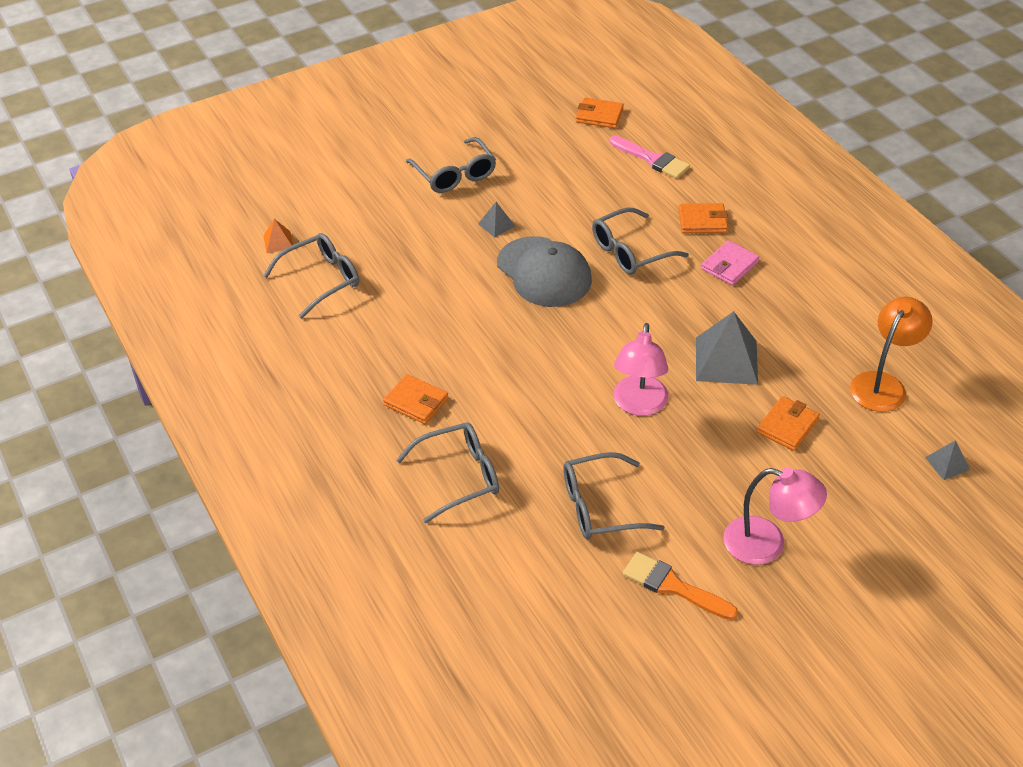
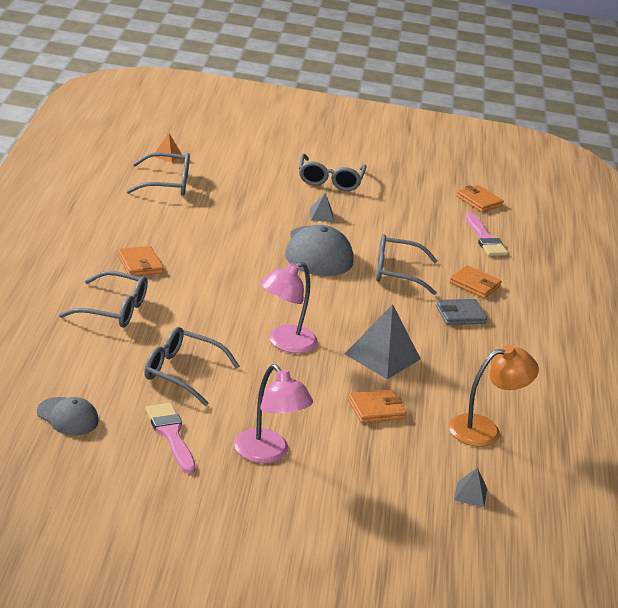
camera: 30 degrees right, 15 degrees down
(571, 637) = (67, 417): none -> grey cap
(673, 586) = (171, 434): orange brush -> pink brush
(729, 265) = (460, 315): pink wallet -> grey wallet

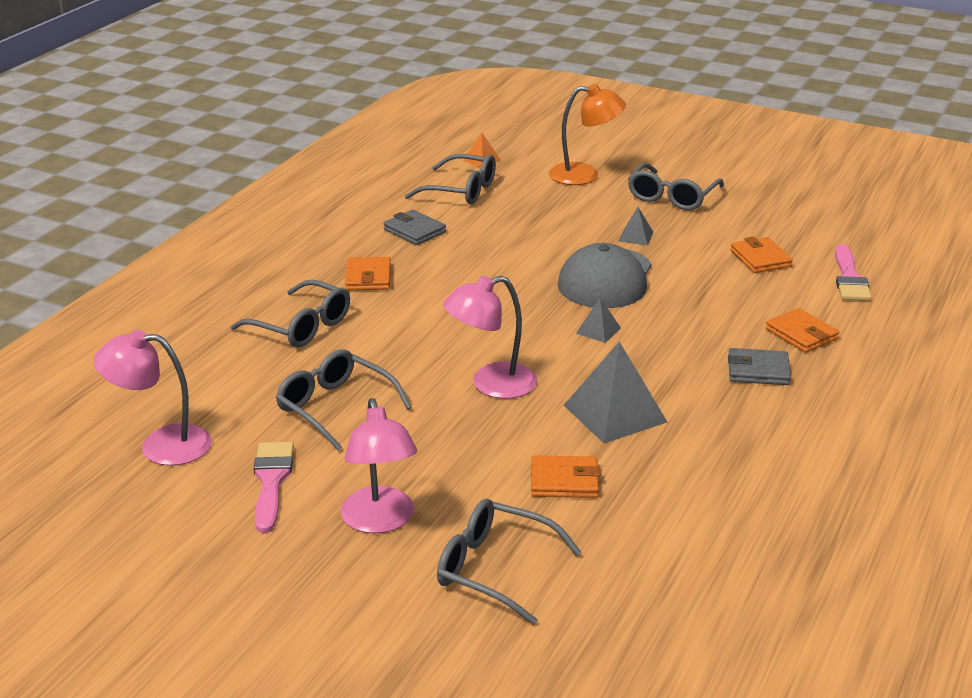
camera: 25 degrees right, 0 degrees up
(67, 417) = (161, 445): grey cap -> pink lamp
(151, 221) = (414, 231): none -> grey wallet
(396, 272) = (697, 311): grey glasses -> grey glasses (495, 569)
(470, 494) = (634, 614): grey pyramid -> grey pyramid (598, 330)
(479, 201) = (866, 232): orange wallet -> orange wallet (760, 258)
(484, 430) = (707, 526): orange lamp -> orange lamp (584, 175)

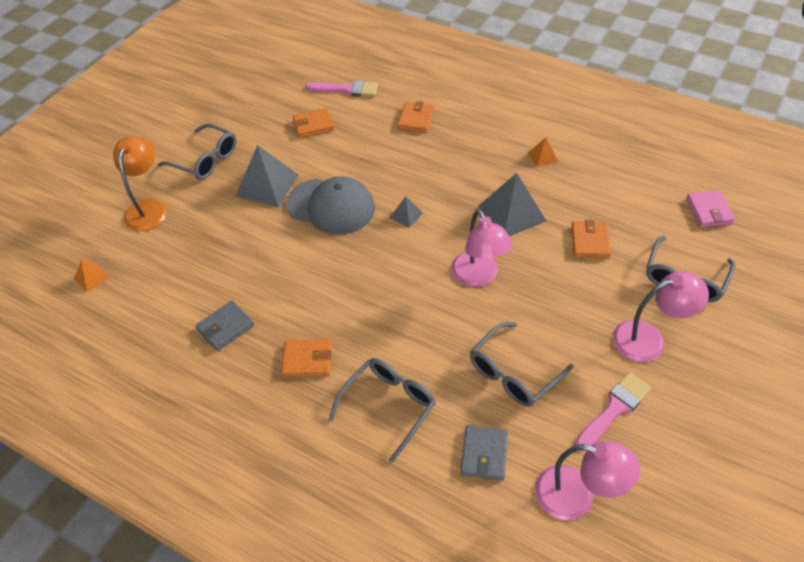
camera: 85 degrees left, 20 degrees up
(161, 445) = (577, 496): pink lamp -> pink lamp turned 75 degrees counterclockwise
(271, 481) = (614, 409): pink brush -> pink brush turned 135 degrees clockwise
(461, 191) = (153, 293): grey glasses -> none
(635, 236) = (267, 185): grey pyramid -> grey pyramid, size x2.04
(653, 618) = (709, 211): none -> pink wallet
(748, 446) = (543, 157): none -> orange pyramid
(758, 370) = (459, 143): grey wallet -> grey wallet (484, 454)
(801, 334) = (416, 119): orange wallet -> orange wallet turned 45 degrees counterclockwise

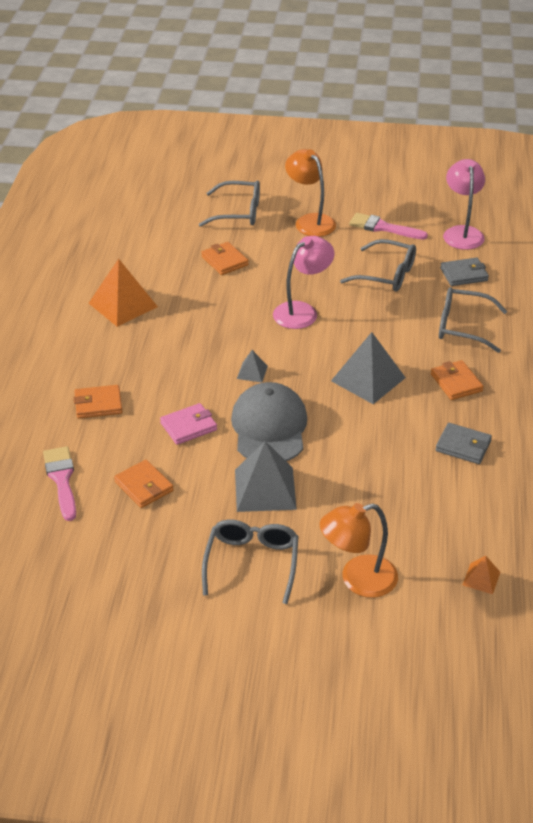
camera: 115 degrees left, 10 degrees down
(512, 213) = (213, 308): grey pyramid -> grey pyramid (368, 379)
(543, 157) = (123, 305): orange pyramid -> orange pyramid, size x2.04
(590, 242) = (224, 261): orange wallet -> orange wallet turned 75 degrees clockwise
(649, 339) = (310, 221): pink lamp -> orange lamp
(709, 211) = (153, 208): pink wallet -> pink wallet (188, 426)

